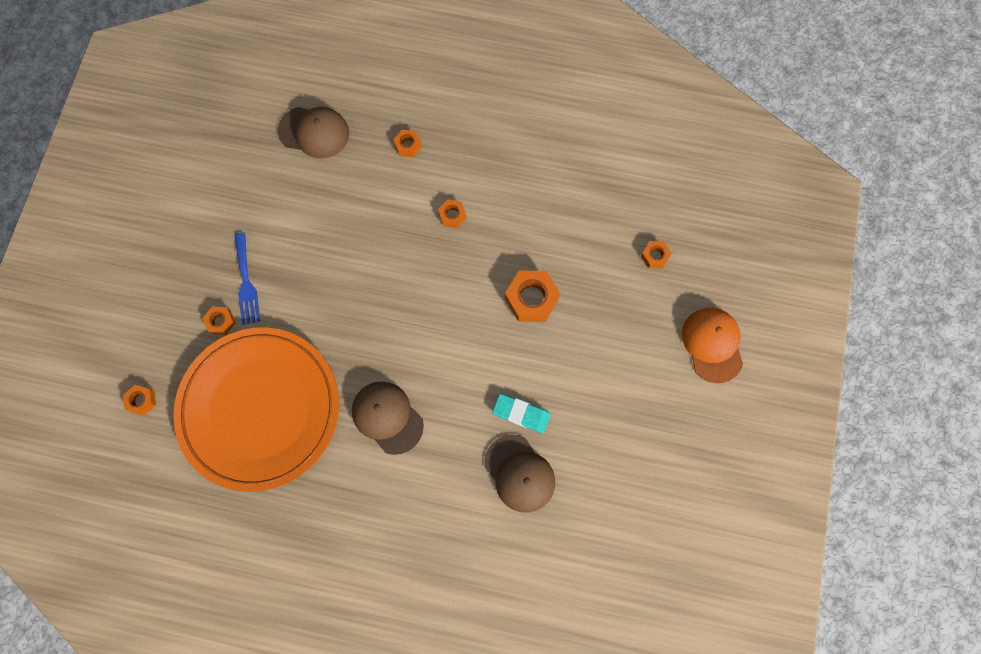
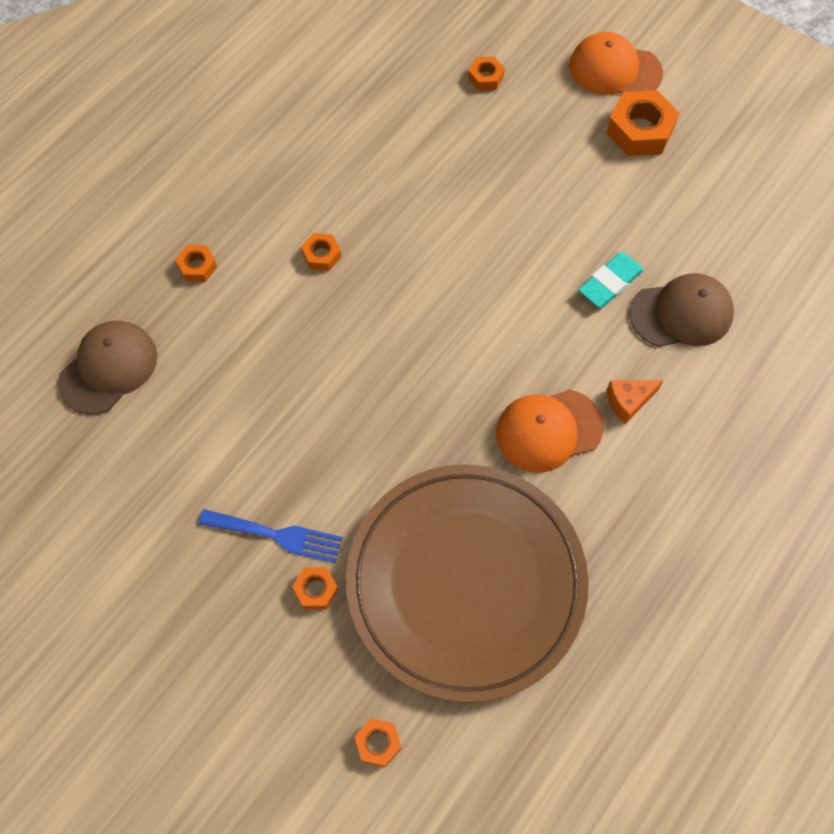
camera: 65 degrees left, 10 degrees down
(260, 409) = (466, 582): orange plate -> brown plate
(387, 417) = (548, 430): brown cap -> orange cap
(432, 462) = (628, 402): none -> orange cheese
(531, 298) = (473, 215): orange nut -> orange nut (640, 130)

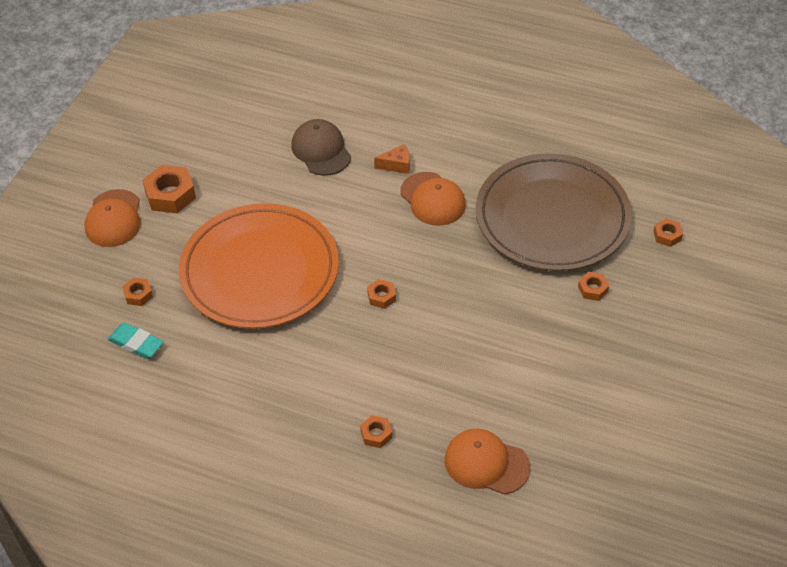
camera: 105 degrees left, 15 degrees down
(108, 368) = (486, 463): brown cap -> orange cap
(277, 535) = (567, 319): blue fork -> none
(321, 255) = (339, 356): orange nut -> orange nut (381, 297)
(482, 201) = (260, 271): none -> orange plate
(610, 283) = (309, 189): turquoise eraser -> turquoise eraser (136, 343)
(628, 402) = (397, 165): orange cheese -> orange cheese turned 60 degrees counterclockwise

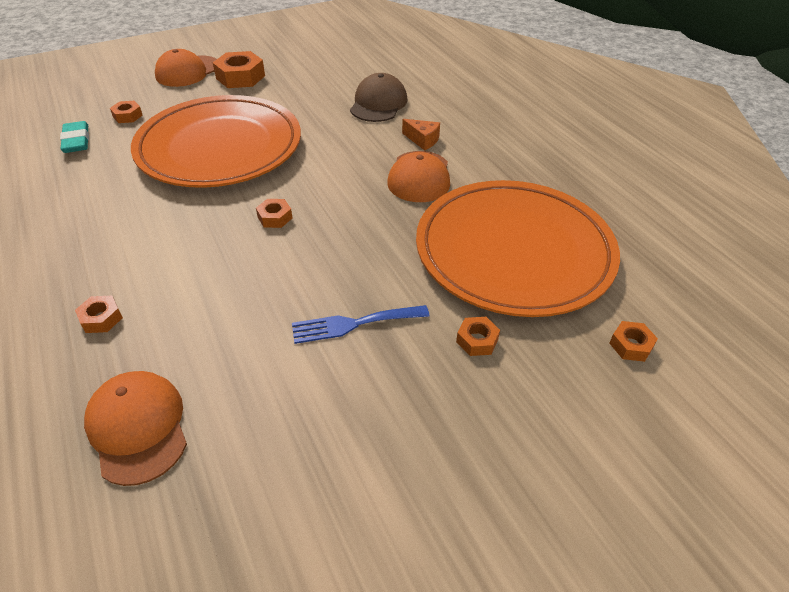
camera: 40 degrees right, 5 degrees down
(520, 328) = (353, 324): none -> blue fork
(552, 217) = (514, 252): brown plate -> orange plate

